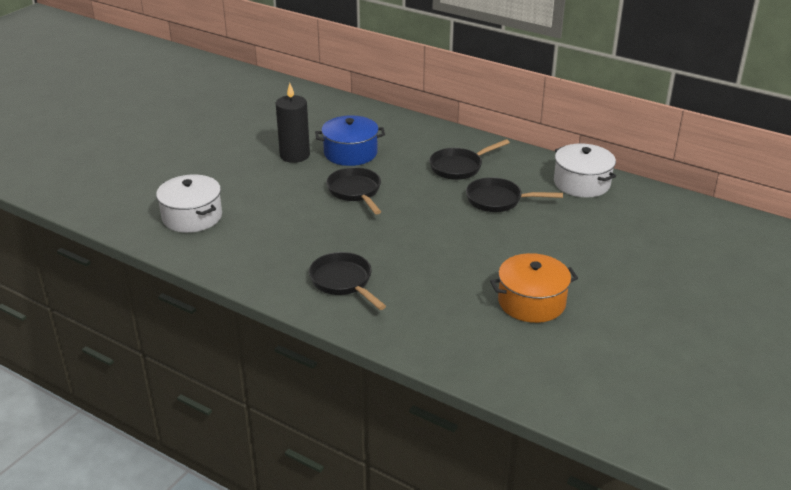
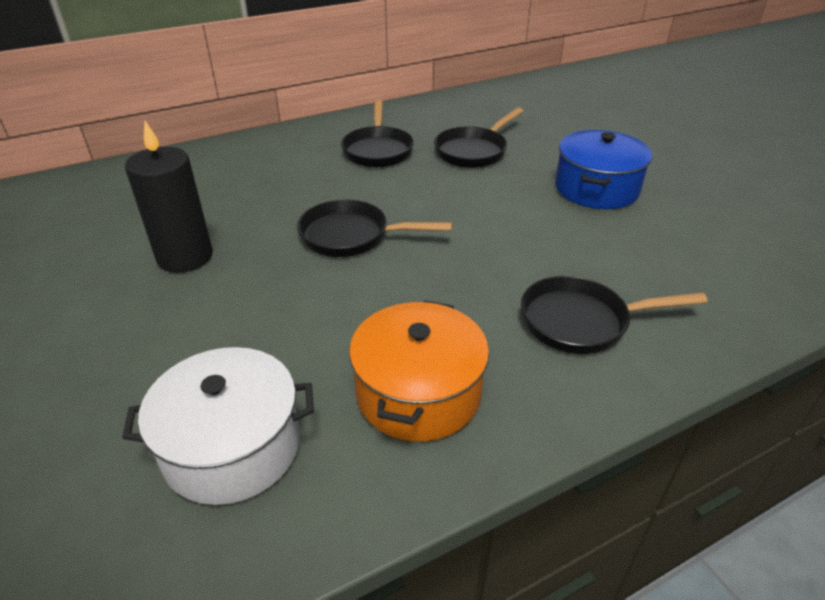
camera: 60 degrees left, 5 degrees up
(350, 153) = (246, 209): blue pot -> blue pot (596, 189)
(531, 302) = (696, 197): orange pot -> orange pot (418, 393)
(582, 183) = (484, 103): white pot -> none

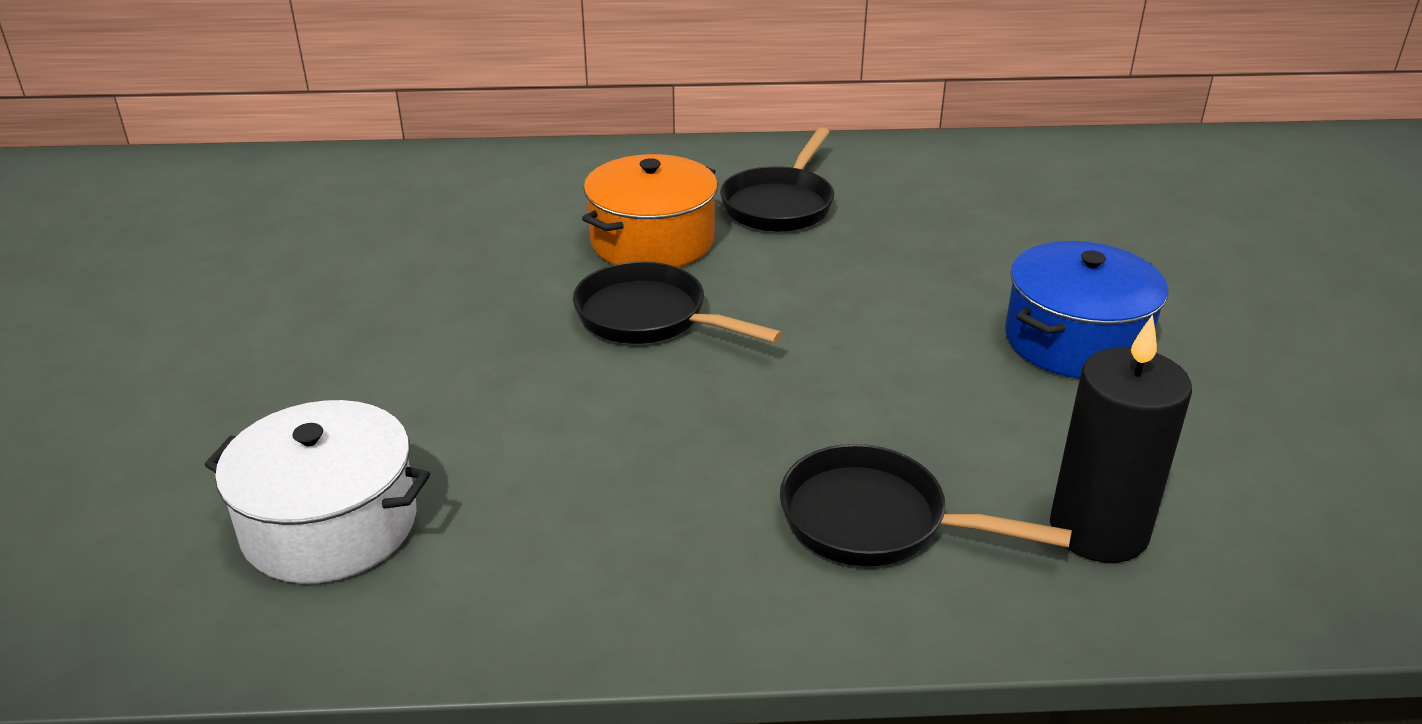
camera: 25 degrees right, 5 degrees down
(185, 257) = (427, 291): black candle -> black candle (1098, 530)
(418, 393) = (580, 538): orange pot -> orange pot (652, 241)
(474, 151) = (925, 238): black pan -> none

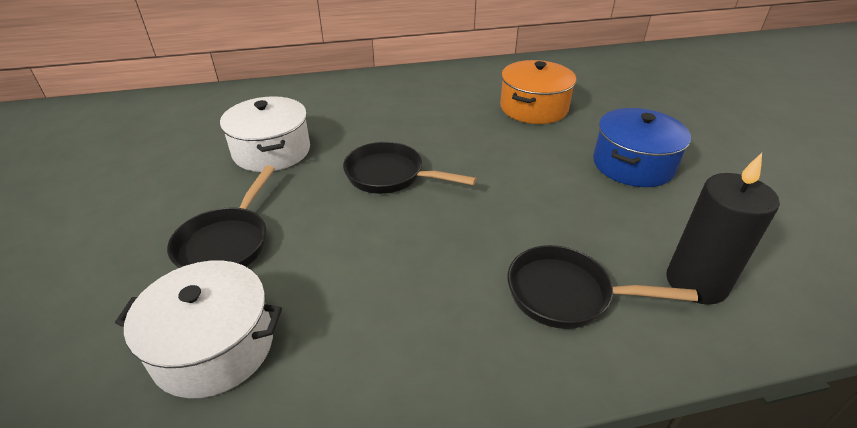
camera: 10 degrees left, 5 degrees up
(468, 261) = (272, 151): none -> white pot
(652, 241) = (379, 128): orange pot -> orange pot (533, 108)
(780, 204) = (445, 101): black pan -> black pan (227, 243)

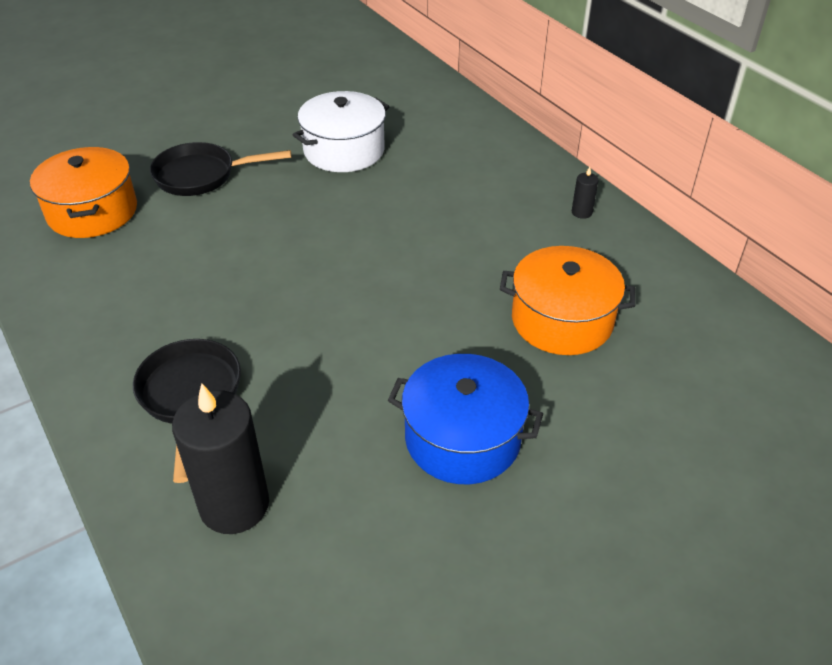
camera: 70 degrees right, 5 degrees up
(214, 346) = (92, 212): white pot -> orange pot
(390, 176) = (337, 236): black pan -> none
(433, 78) = (581, 212): none -> black candle

